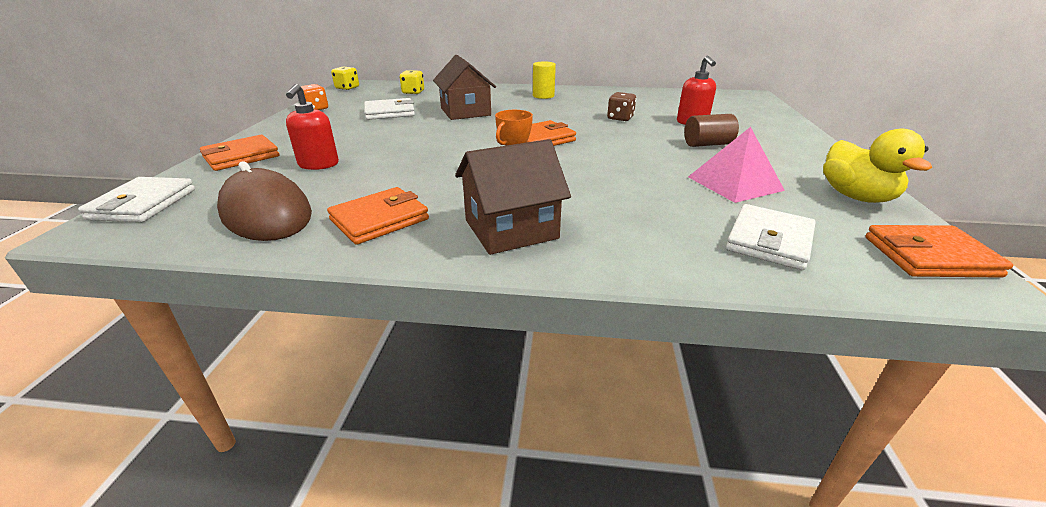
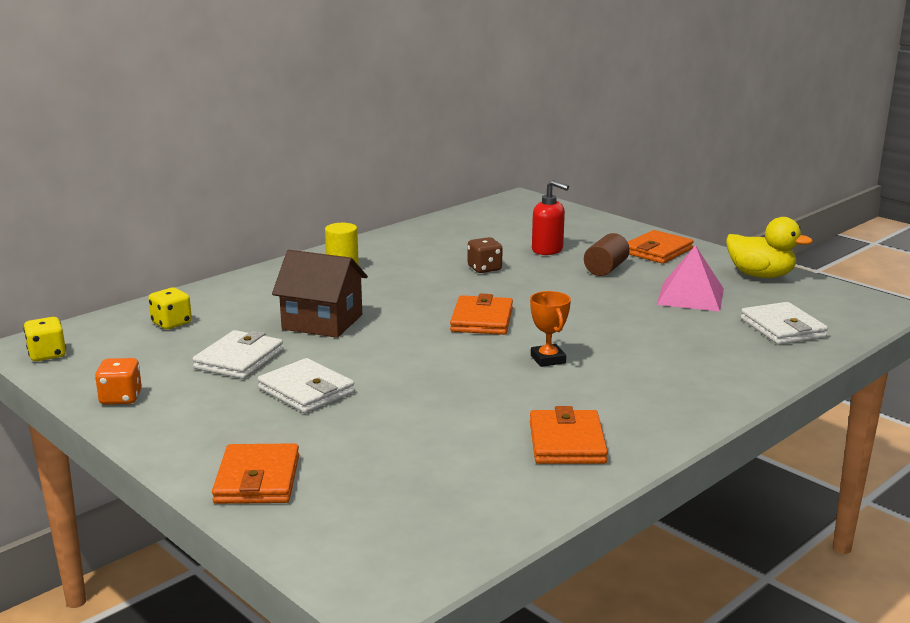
camera: 50 degrees left, 10 degrees down
(143, 204) = (339, 558): white wallet -> white wallet (306, 391)
(266, 213) = (474, 491): brown mouse -> none
(318, 165) = (369, 440): red soap dispenser -> none
(511, 229) = (658, 398): brown house -> none
(929, 256) = (849, 300): orange wallet -> orange wallet (657, 251)

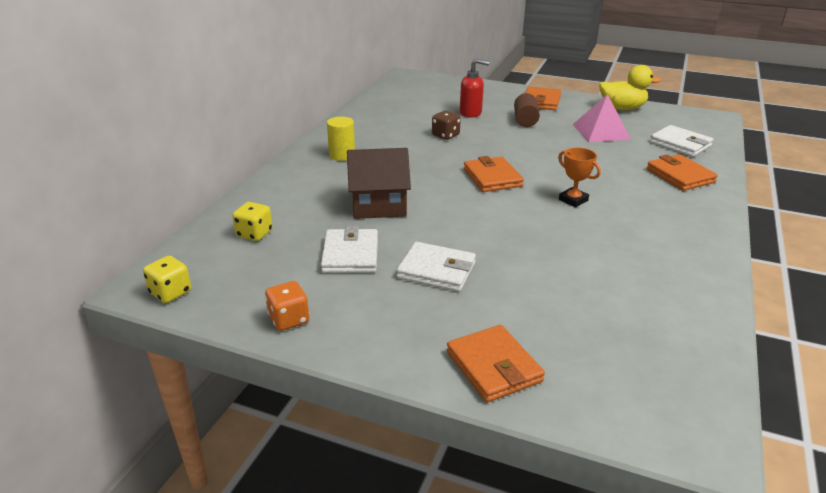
camera: 25 degrees left, 10 degrees up
(567, 442) = (665, 265): orange wallet -> orange wallet (680, 176)

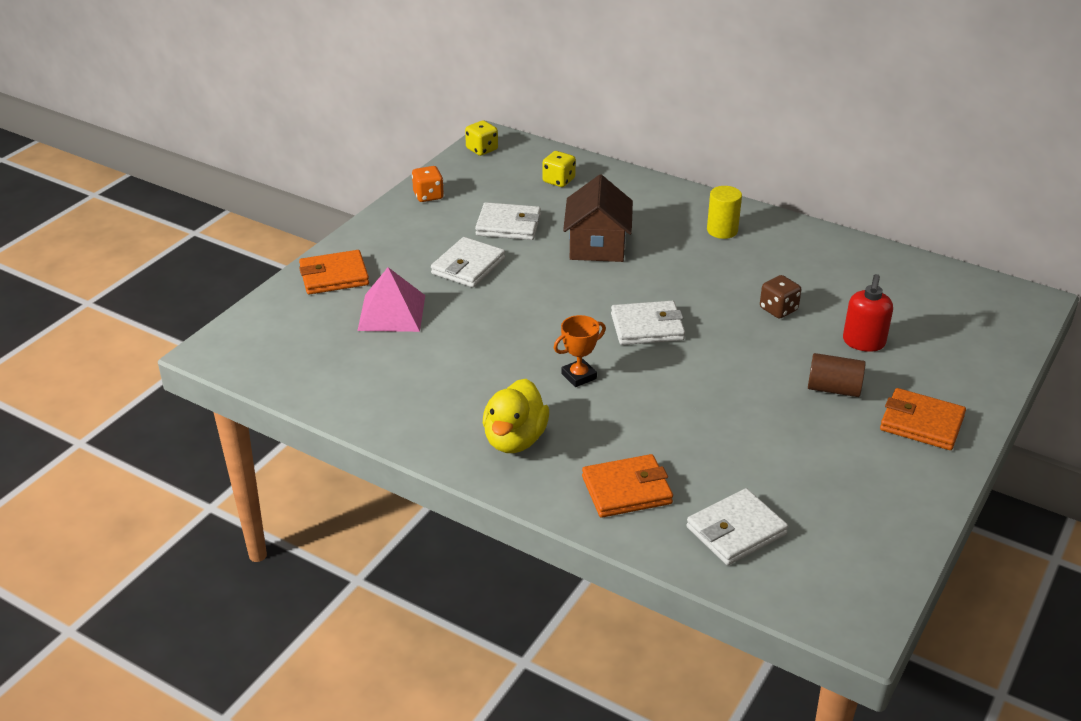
camera: 100 degrees right, 5 degrees up
(492, 178) = (647, 327): orange wallet -> white wallet
(600, 131) = (790, 457): pink pyramid -> pink pyramid (392, 312)
(622, 108) = (895, 512): yellow duck -> yellow duck (515, 439)

